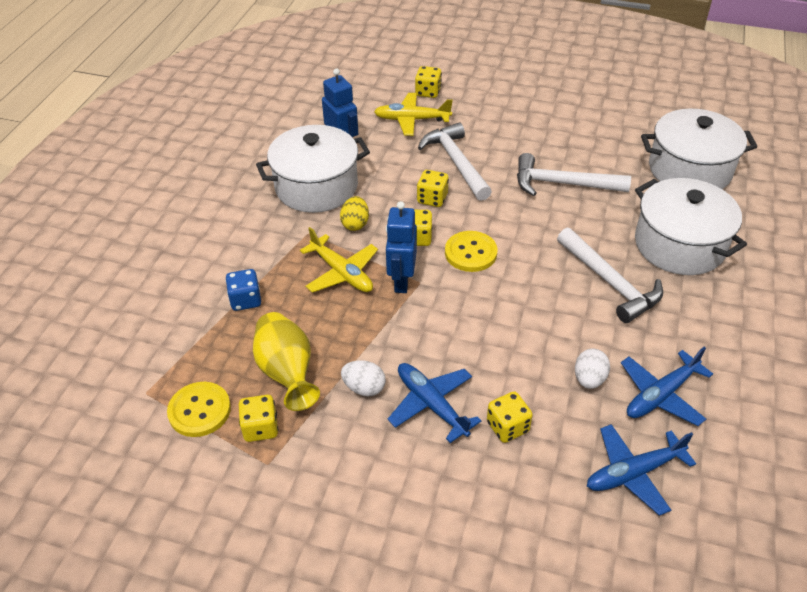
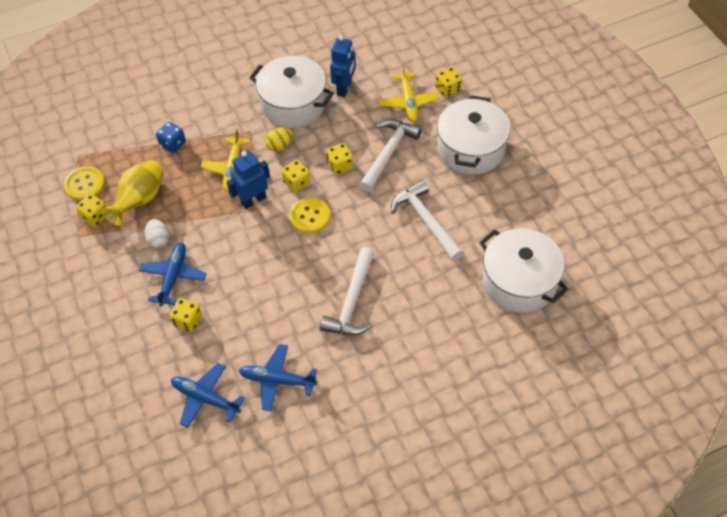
camera: 50 degrees right, 10 degrees up
(412, 120) = (408, 102): yellow plane -> yellow plane turned 150 degrees counterclockwise
(589, 379) = (258, 338): white egg -> none
(679, 245) = (427, 319): white pot -> white pot (471, 149)

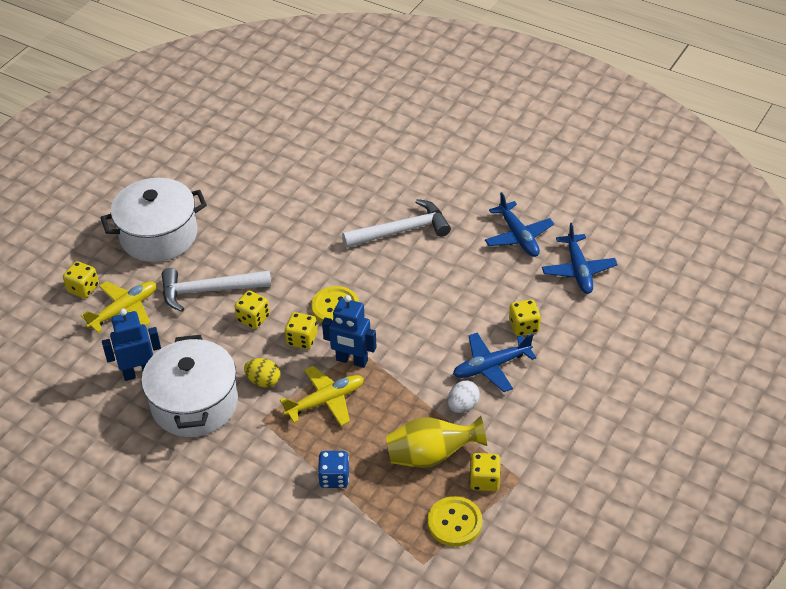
camera: 125 degrees left, 10 degrees down
(426, 221) = (273, 226): white hammer -> none
(519, 282) = (291, 144): white pot -> none

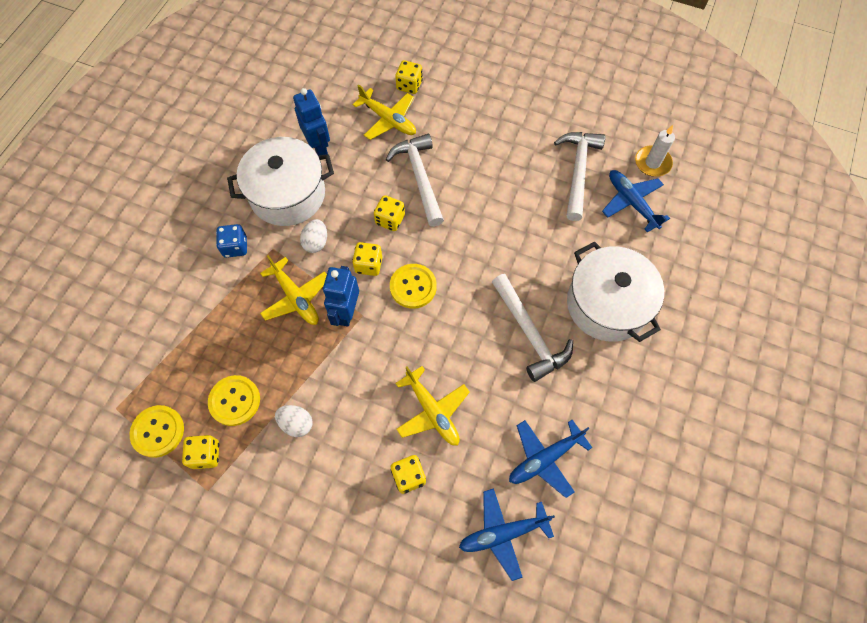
camera: 80 degrees right, 20 degrees up
(158, 235) = (482, 124): white pot -> white pot (607, 304)
(240, 175) = (578, 172): none -> white hammer
(246, 125) = (652, 163): none -> white candle
(263, 381) = (316, 242): yellow egg -> white egg
(334, 478) = (209, 319): blue dice -> blue dice (235, 247)
(431, 456) = (234, 401): yellow vase -> yellow button
(465, 305) = (432, 411): none -> yellow plane
(491, 366) = (350, 447): blue plane -> blue plane (632, 203)

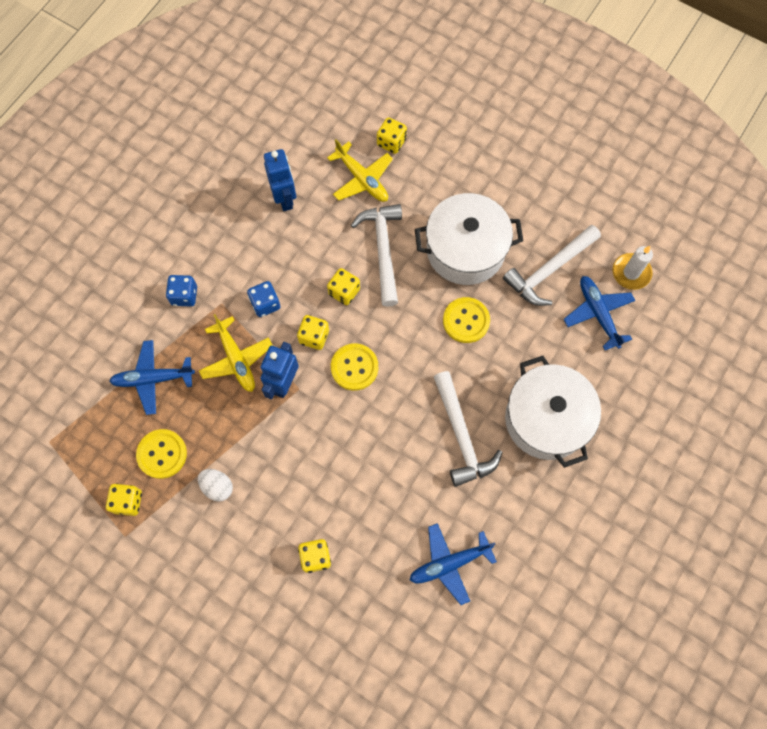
camera: 10 degrees right, 5 degrees up
(158, 431) = (86, 471): yellow button -> yellow button (466, 321)
(287, 194) = (245, 247): white pot -> white pot (465, 250)
(316, 242) = (265, 304): white egg -> blue dice
(432, 411) = (350, 497): yellow plane -> none
(503, 533) = (395, 627): blue plane -> blue plane (153, 379)
(578, 172) = (549, 270): white hammer -> white hammer turned 150 degrees counterclockwise

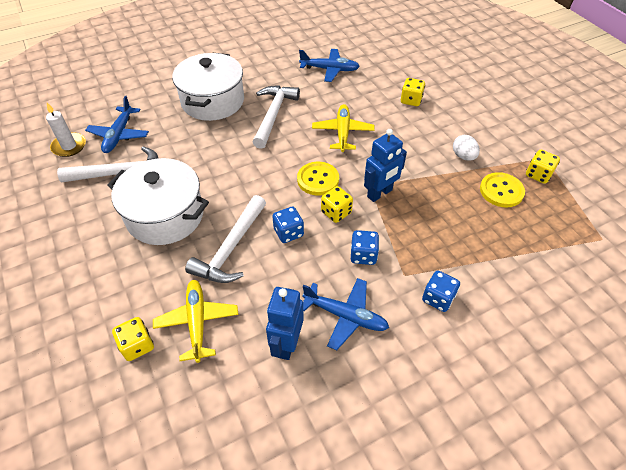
camera: 150 degrees left, 20 degrees down
(153, 379) = (492, 243): blue plane -> blue plane (345, 316)
(236, 359) = (411, 226): yellow plane -> yellow plane (342, 132)
(344, 292) = (288, 233): yellow dice -> blue dice
(466, 321) = (211, 171): yellow button -> none

